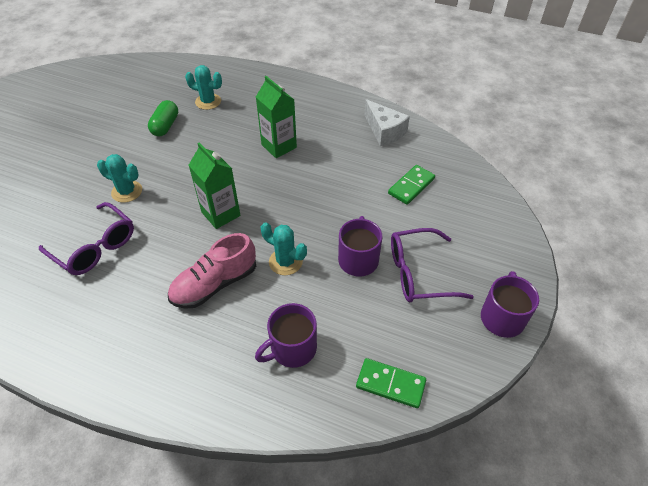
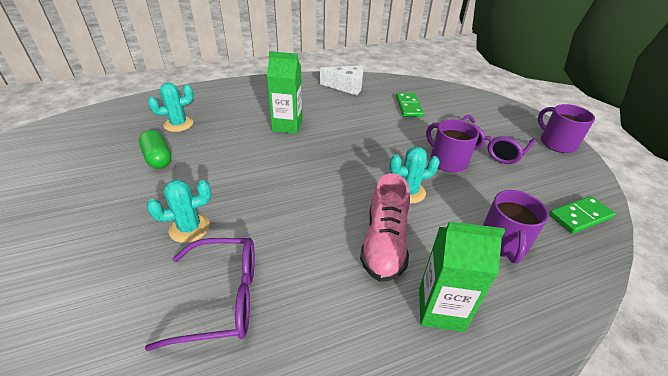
camera: 45 degrees left, 10 degrees down
(221, 214) = (310, 192): green carton -> green carton (440, 309)

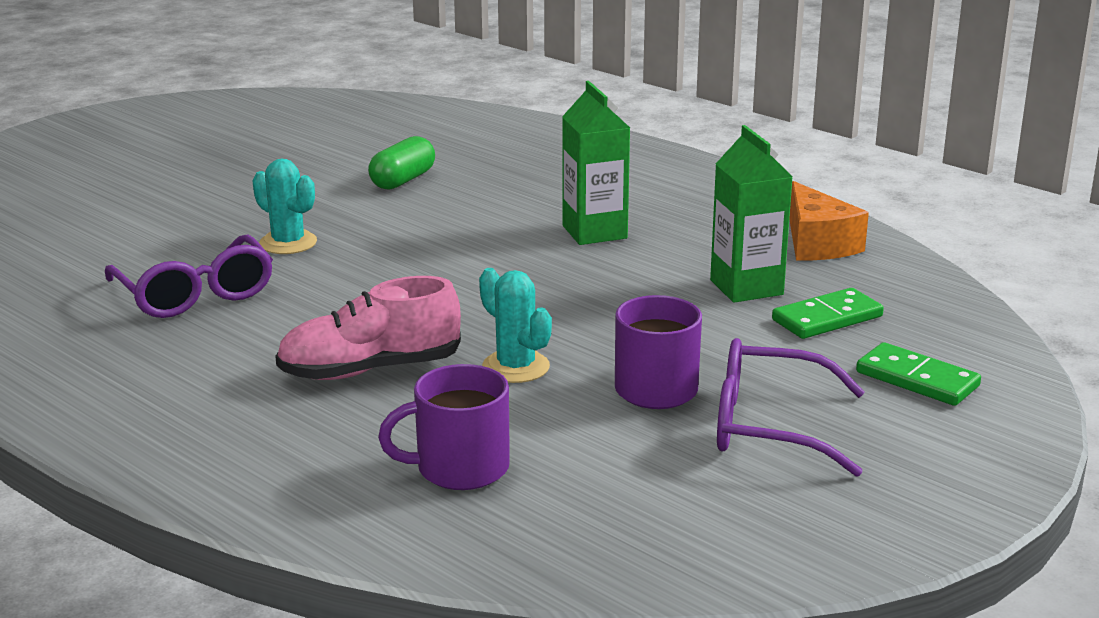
camera: 65 degrees right, 15 degrees down
(178, 124) = (497, 163): turquoise cactus -> none
(346, 87) = (817, 244): white cheese -> orange cheese
(440, 309) = (273, 431): green carton -> green carton (746, 287)
(556, 143) = (909, 513): purple mug -> none
(580, 216) = (619, 547): green domino -> green domino (917, 379)

